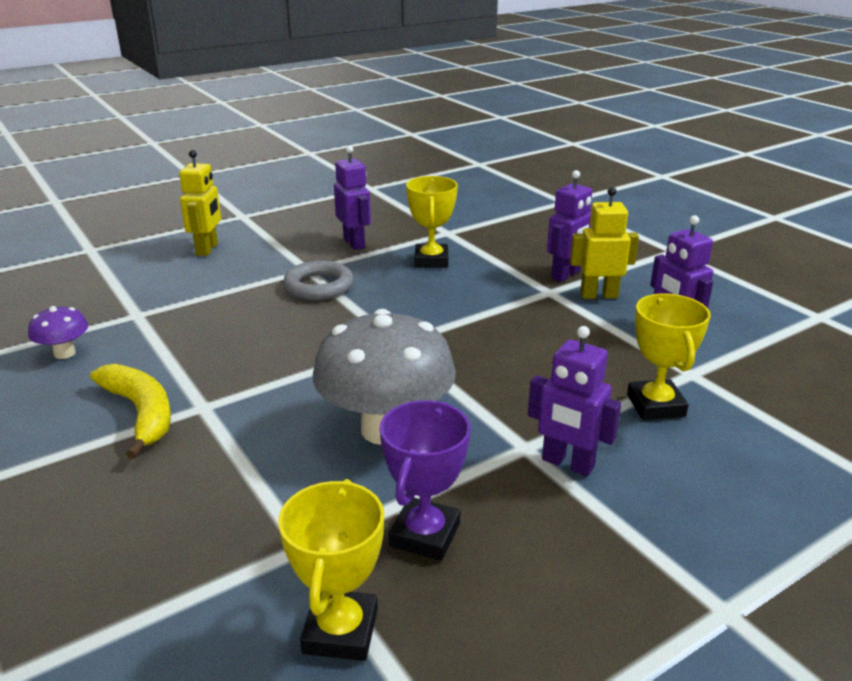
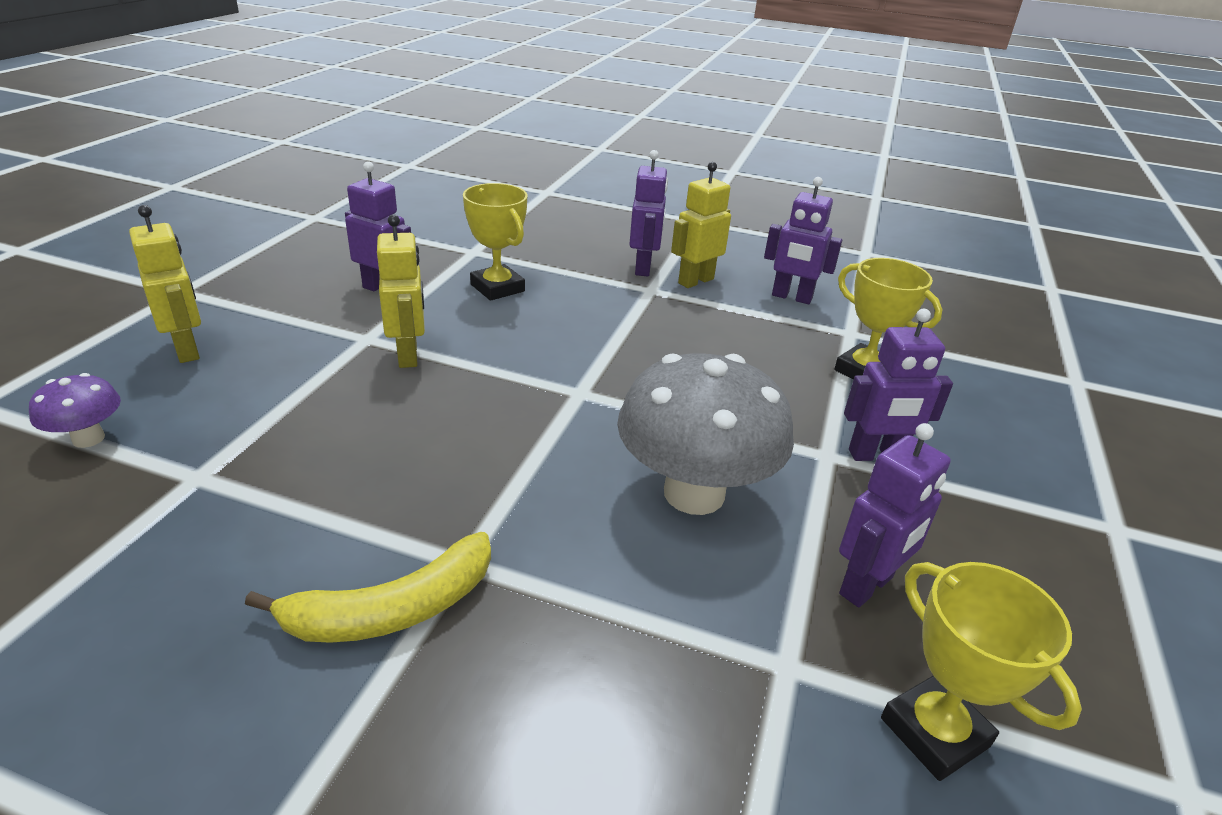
camera: 40 degrees left, 5 degrees up
(65, 353) = (149, 579): purple mushroom -> purple mushroom (88, 438)
(141, 413) = (392, 609): yellow banana -> yellow banana turned 135 degrees clockwise
(319, 286) = (408, 355): grey ring -> yellow robot
(424, 535) = (867, 586): purple trophy -> purple robot

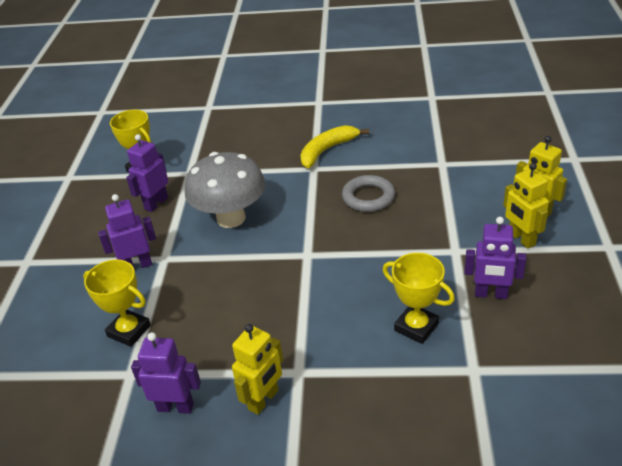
camera: 170 degrees right, 5 degrees up
(88, 438) = (505, 162): purple mushroom -> none
(408, 355) = (419, 247): yellow robot -> yellow robot (521, 239)
(409, 452) = (368, 197): none -> grey ring
(643, 268) = (315, 403): purple robot -> none

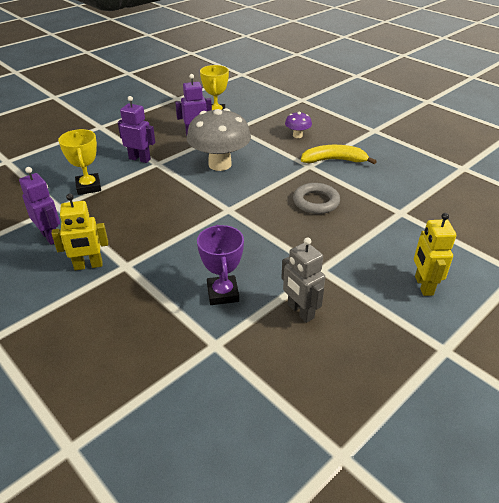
camera: 40 degrees right, 0 degrees up
(260, 146) = (297, 135): none -> purple mushroom
(416, 327) = (222, 293): yellow trophy -> purple trophy
(491, 294) = (300, 311): purple robot -> grey robot
(521, 239) = (380, 295): yellow robot -> none

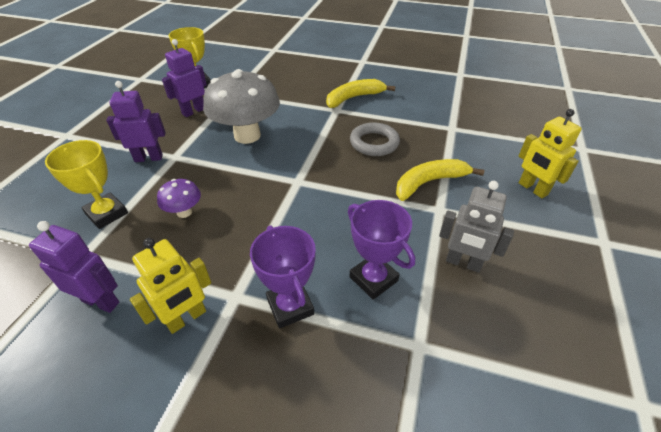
camera: 30 degrees left, 5 degrees up
(153, 286) = (290, 306): none -> purple trophy
(297, 135) = (300, 84): purple mushroom -> purple mushroom (184, 212)
(333, 247) = (429, 182): none -> yellow banana

